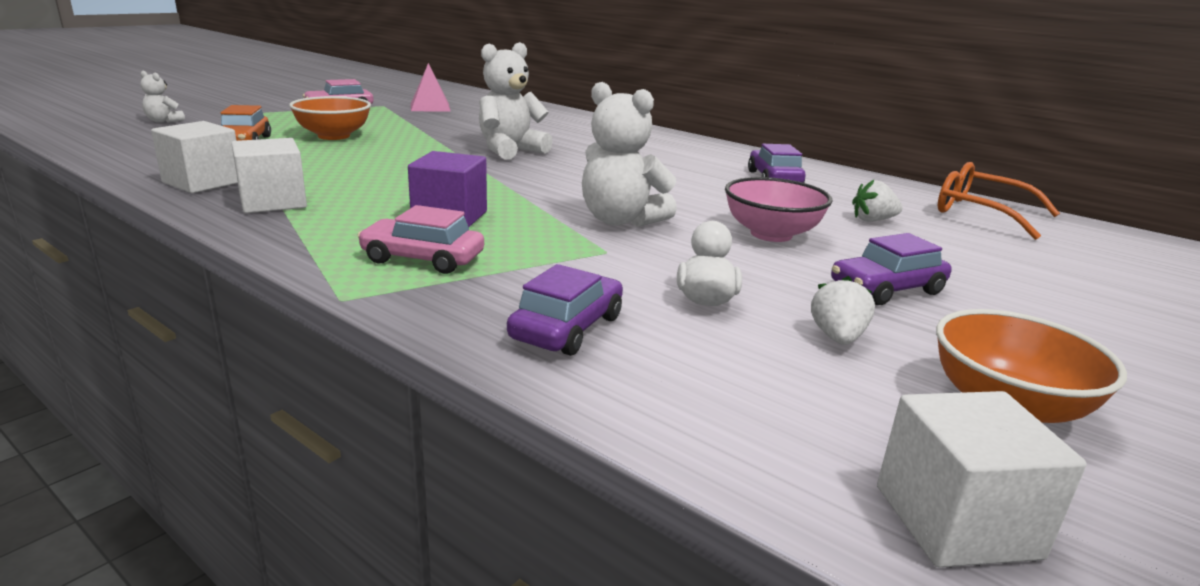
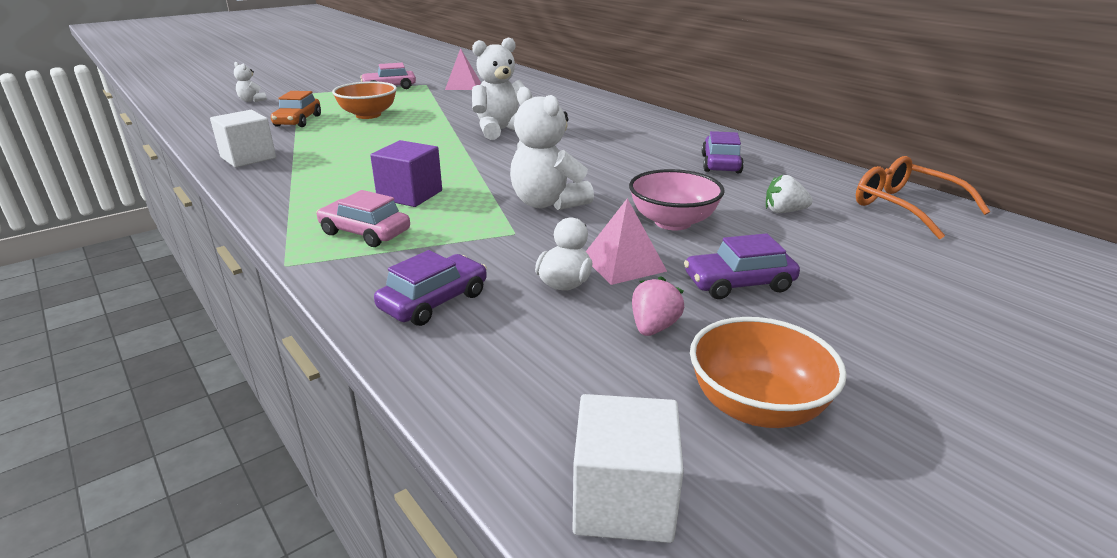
camera: 15 degrees right, 5 degrees up
(273, 202) = (287, 177): white cube -> none
(753, 276) = (623, 263): none -> pink pyramid
(837, 337) = (653, 327): white strawberry -> pink strawberry

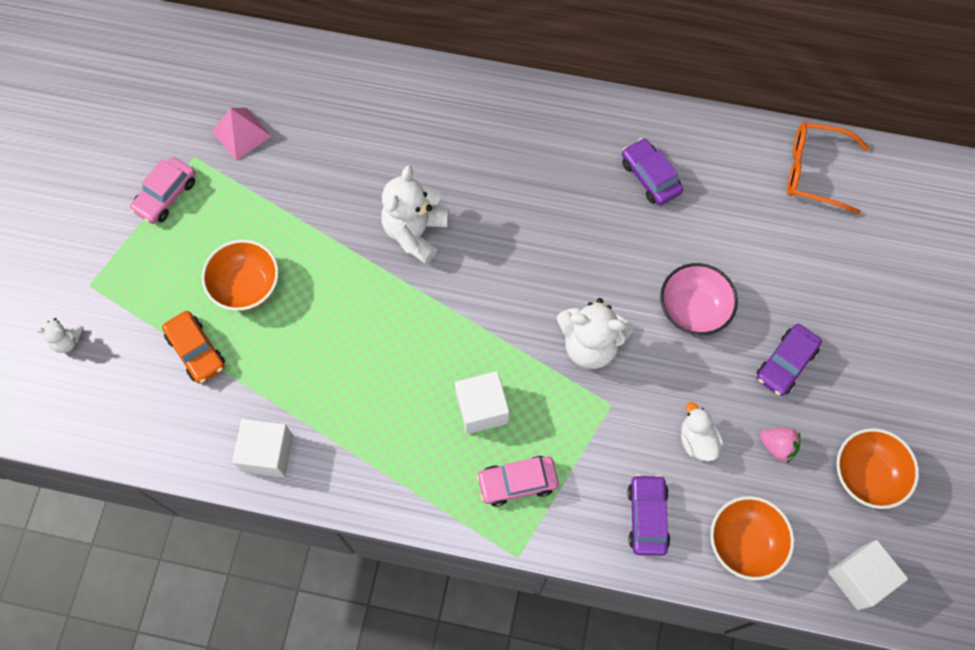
camera: 40 degrees left, 40 degrees up
(410, 195) = (482, 408): purple cube -> white cube
(506, 372) = (744, 542): none -> orange bowl
(623, 263) = (708, 390): pink pyramid -> none
(653, 327) = (777, 446): pink strawberry -> pink strawberry turned 135 degrees clockwise
(784, 211) = (748, 237): white strawberry -> none

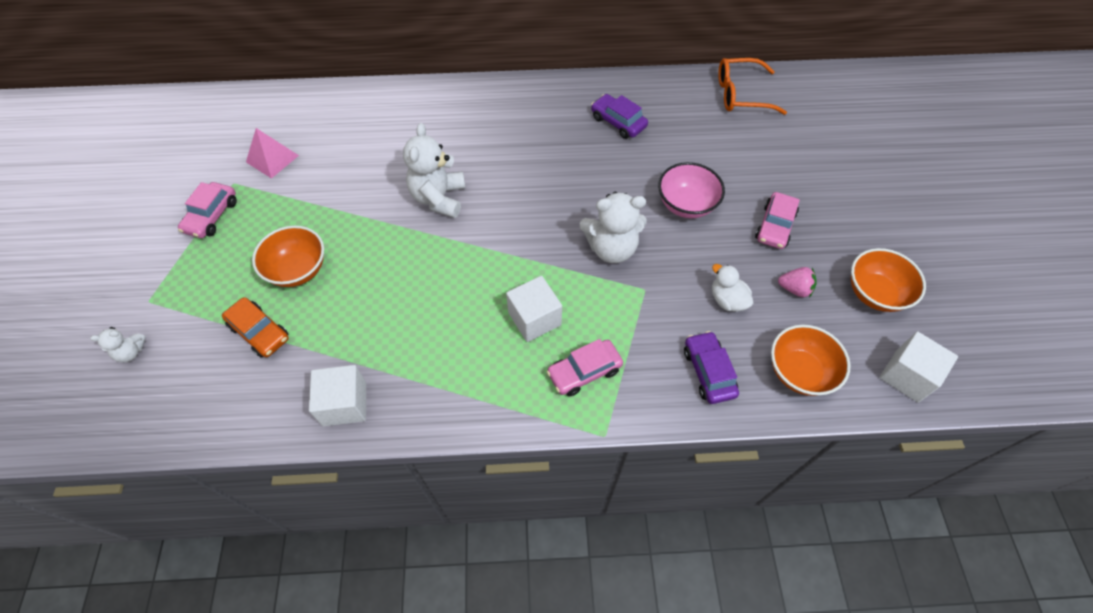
camera: 15 degrees left, 10 degrees down
(785, 363) = (775, 226): purple car -> pink car

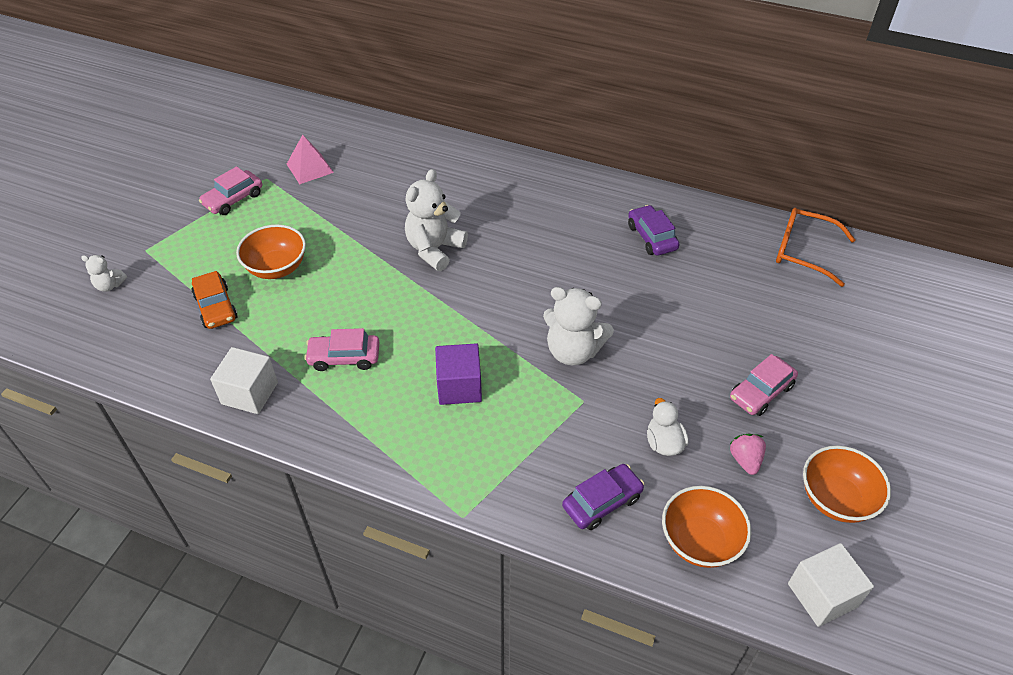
camera: 25 degrees right, 10 degrees down
(534, 319) = (459, 387): white cube -> purple cube
(584, 371) = (478, 452): pink car -> pink car (344, 357)
(686, 204) = (676, 338): pink bowl -> none
(708, 372) = (602, 502): purple car -> purple car turned 45 degrees clockwise
(794, 289) = (745, 460): pink strawberry -> pink strawberry turned 135 degrees counterclockwise

